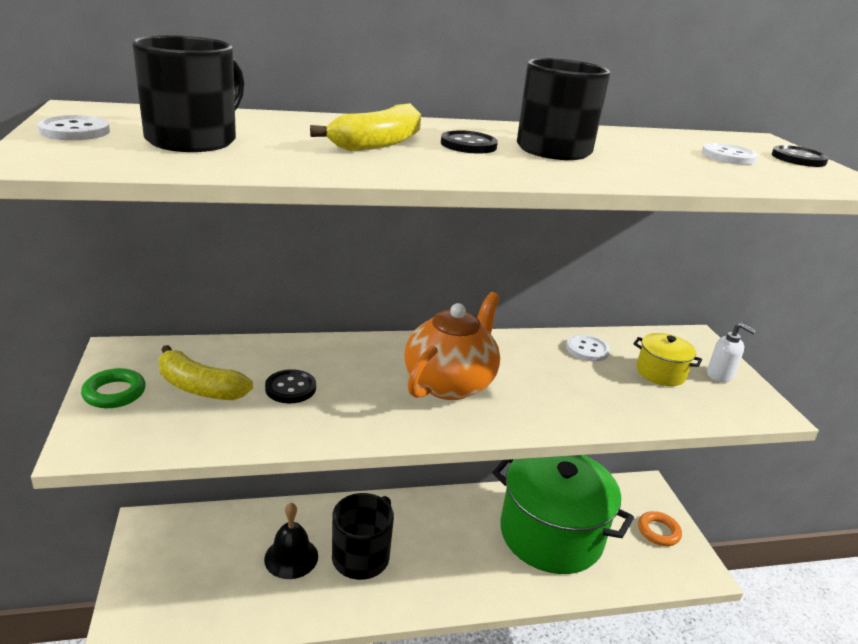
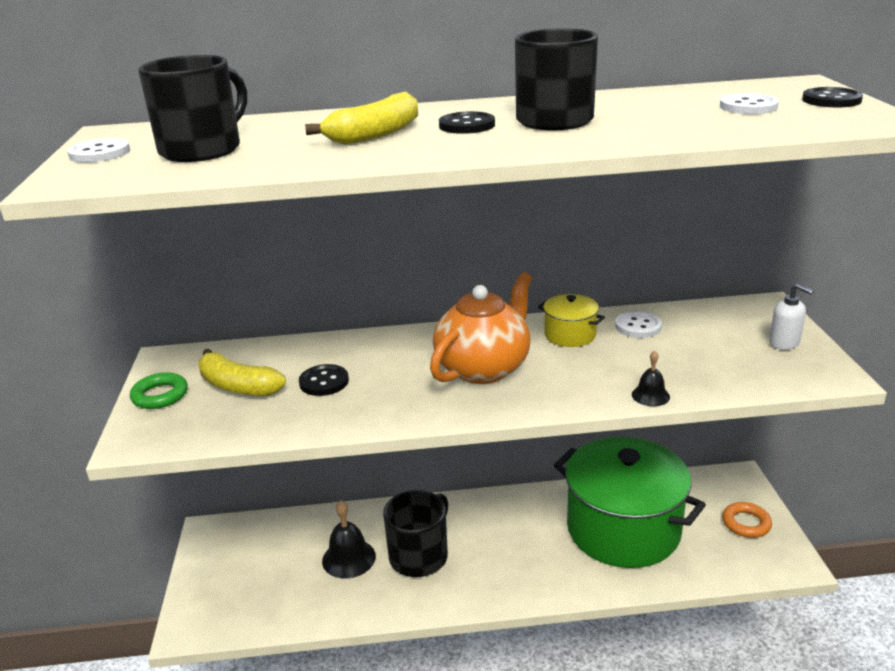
camera: 10 degrees right, 0 degrees up
(612, 421) = (650, 395): none -> black bell
(660, 373) = (716, 344): yellow pot -> yellow pot (570, 335)

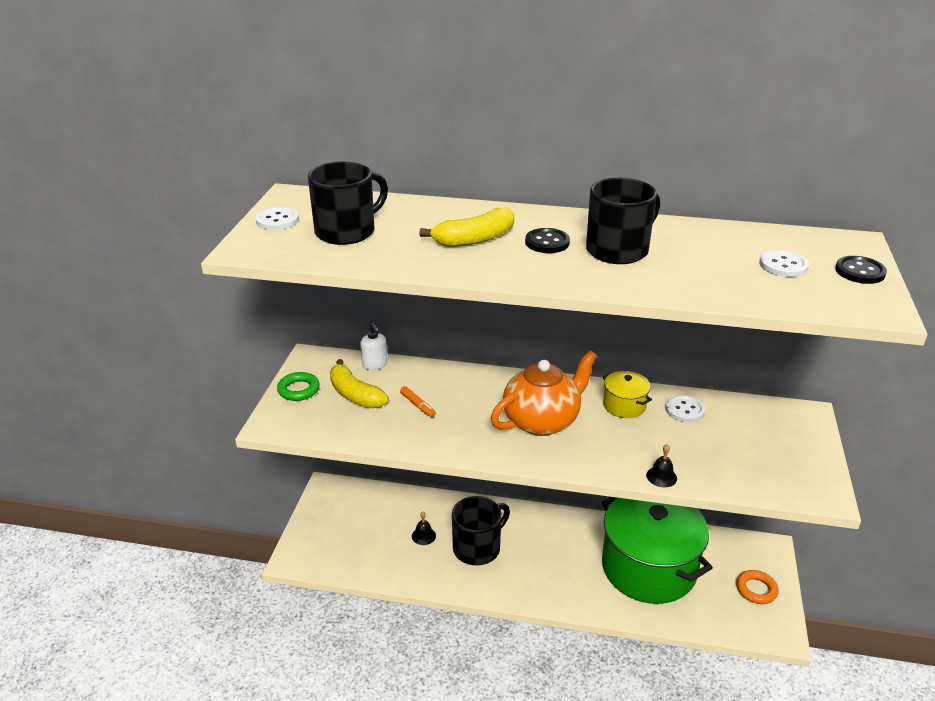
camera: 15 degrees right, 5 degrees up
(324, 382) = (417, 405): black button -> orange marker
(349, 558) = (423, 536): black bell -> black bell, size x0.57
(784, 343) = (801, 454): white soap dispenser -> white soap dispenser (375, 364)

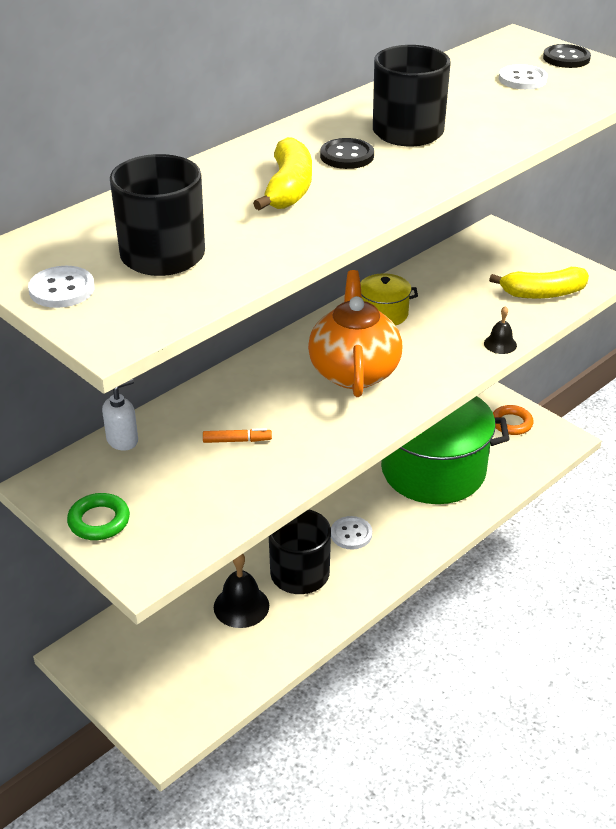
camera: 55 degrees left, 5 degrees up
(355, 394) = (163, 479): yellow banana -> yellow banana (542, 293)
(375, 364) = (122, 440): white soap dispenser -> white soap dispenser turned 45 degrees counterclockwise
(423, 536) = (241, 606): black bell -> black bell, size x1.75
(684, 410) = (425, 286): white button -> white button (351, 534)

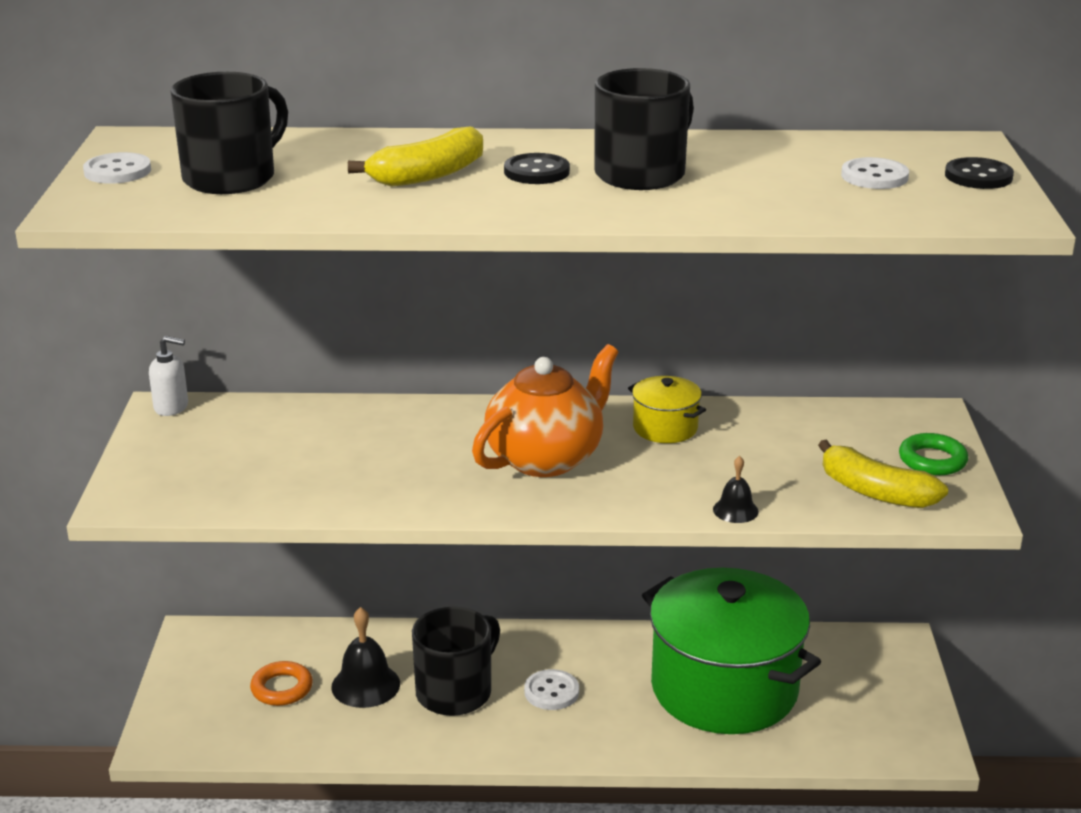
camera: 45 degrees right, 10 degrees down
(99, 521) = (154, 452): green ring -> green ring (932, 460)
(122, 440) = (269, 409): white soap dispenser -> white soap dispenser (171, 407)
(237, 440) = (350, 456): orange marker -> none
(511, 423) = (887, 698): orange ring -> orange ring (282, 688)

